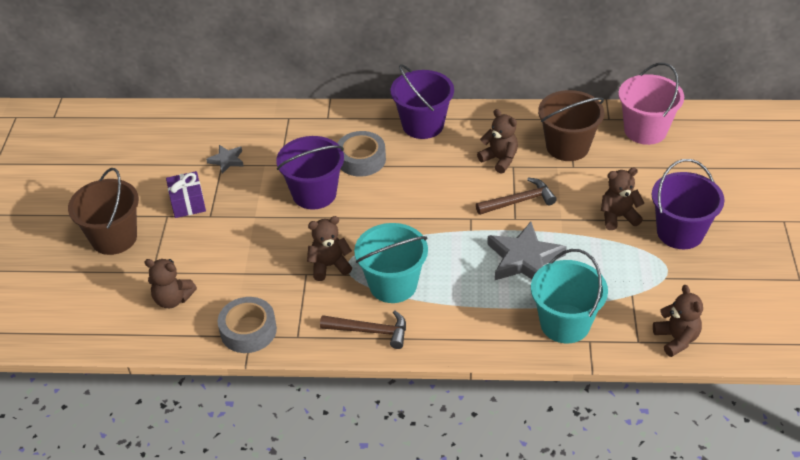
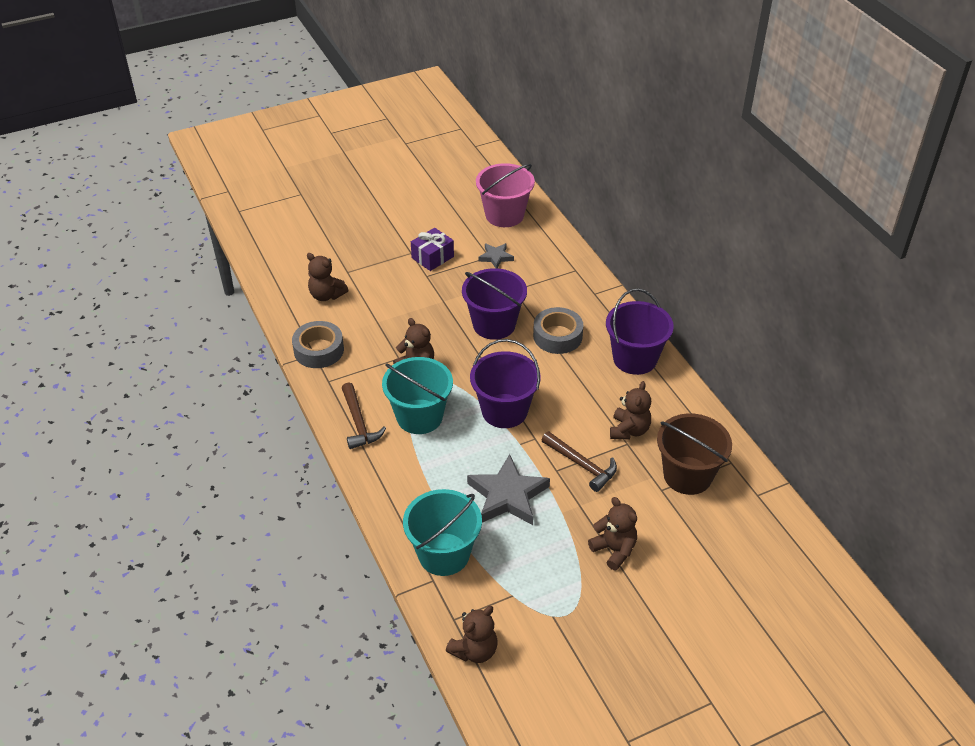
camera: 60 degrees right, 0 degrees up
(114, 238) = (369, 236): brown bucket -> none
(173, 299) = (326, 295): brown teddy bear -> brown teddy bear turned 45 degrees counterclockwise
(645, 130) = (764, 531): pink bucket -> pink bucket (504, 215)
(680, 232) = (627, 609): purple bucket -> purple bucket (504, 411)

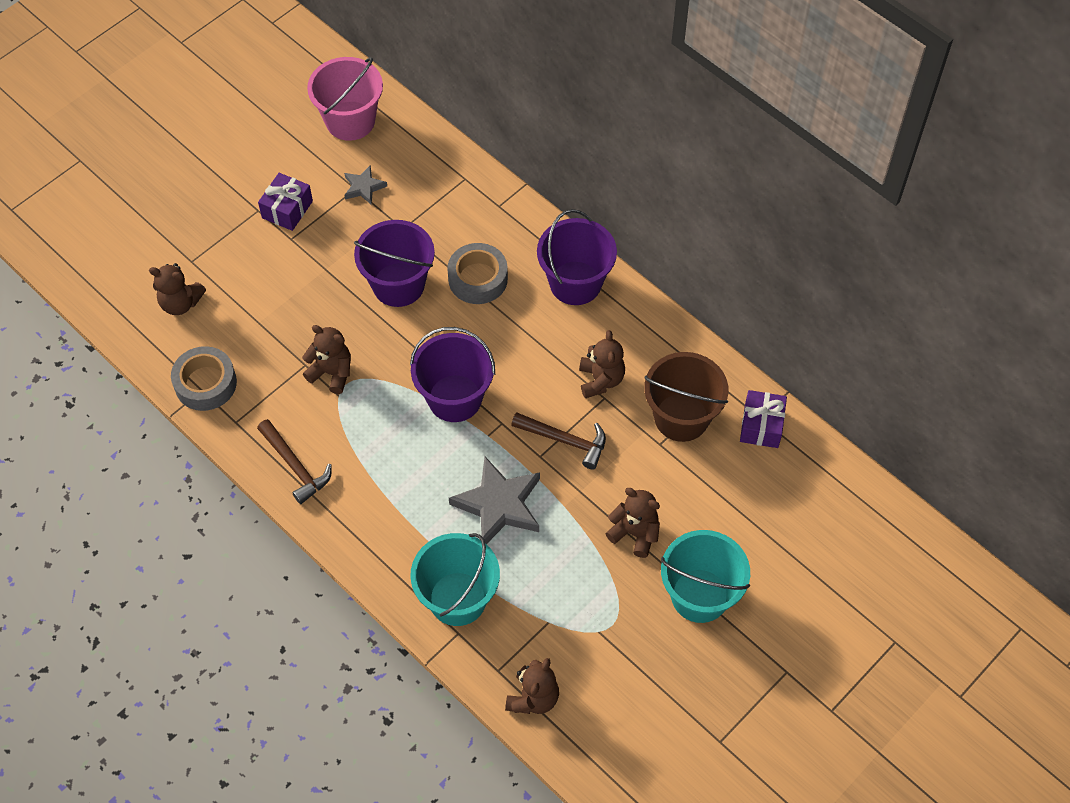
camera: 20 degrees left, 15 degrees up
(419, 416) = (361, 436): turquoise bucket -> turquoise bucket (699, 595)
(755, 501) = (761, 426): none -> purple gift

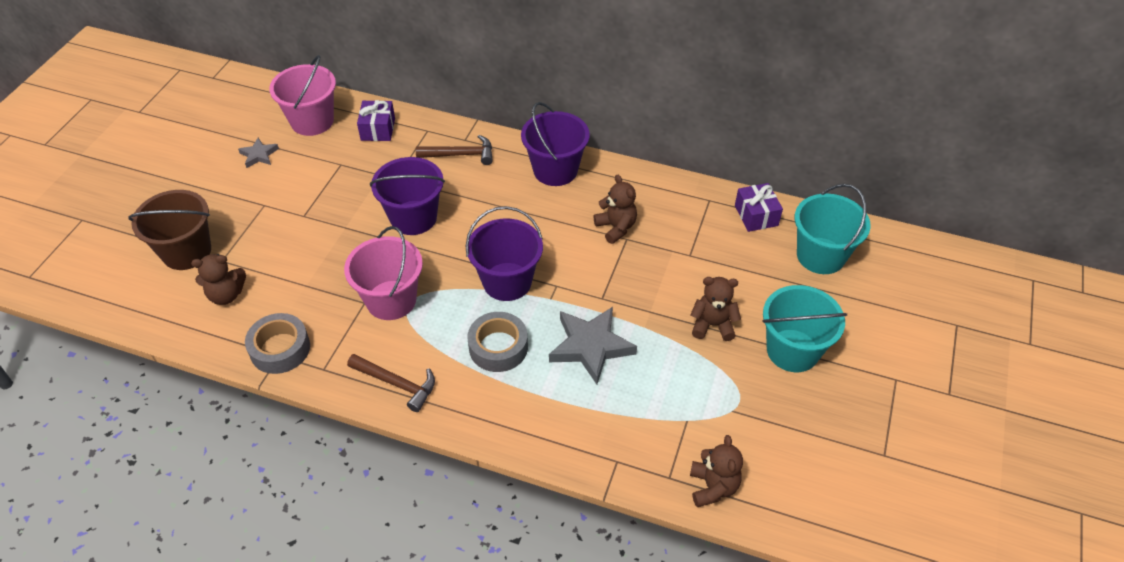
camera: 25 degrees left, 10 degrees down
(287, 209) = (290, 196): purple gift -> purple gift (378, 129)
(332, 373) = (391, 300): brown teddy bear -> pink bucket
(364, 187) = (347, 161): grey star -> grey star (259, 155)
(457, 598) = (600, 433): turquoise bucket -> turquoise bucket (820, 256)
(478, 279) = (476, 192): grey tape -> grey tape (498, 347)
(565, 441) = (615, 279): brown hammer -> brown hammer (461, 155)
(681, 417) = (694, 231): brown bucket -> brown bucket (186, 251)

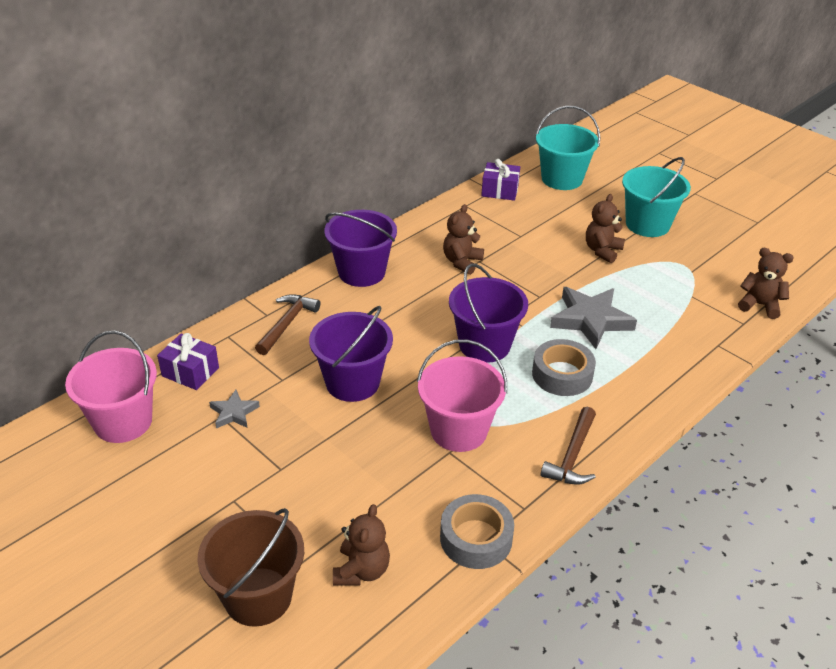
camera: 65 degrees left, 10 degrees down
(259, 155) = (139, 485): grey star -> grey star (234, 412)
(397, 384) = (572, 456): brown hammer -> brown hammer turned 150 degrees clockwise
(616, 227) = (462, 262): brown teddy bear -> brown teddy bear turned 60 degrees counterclockwise

